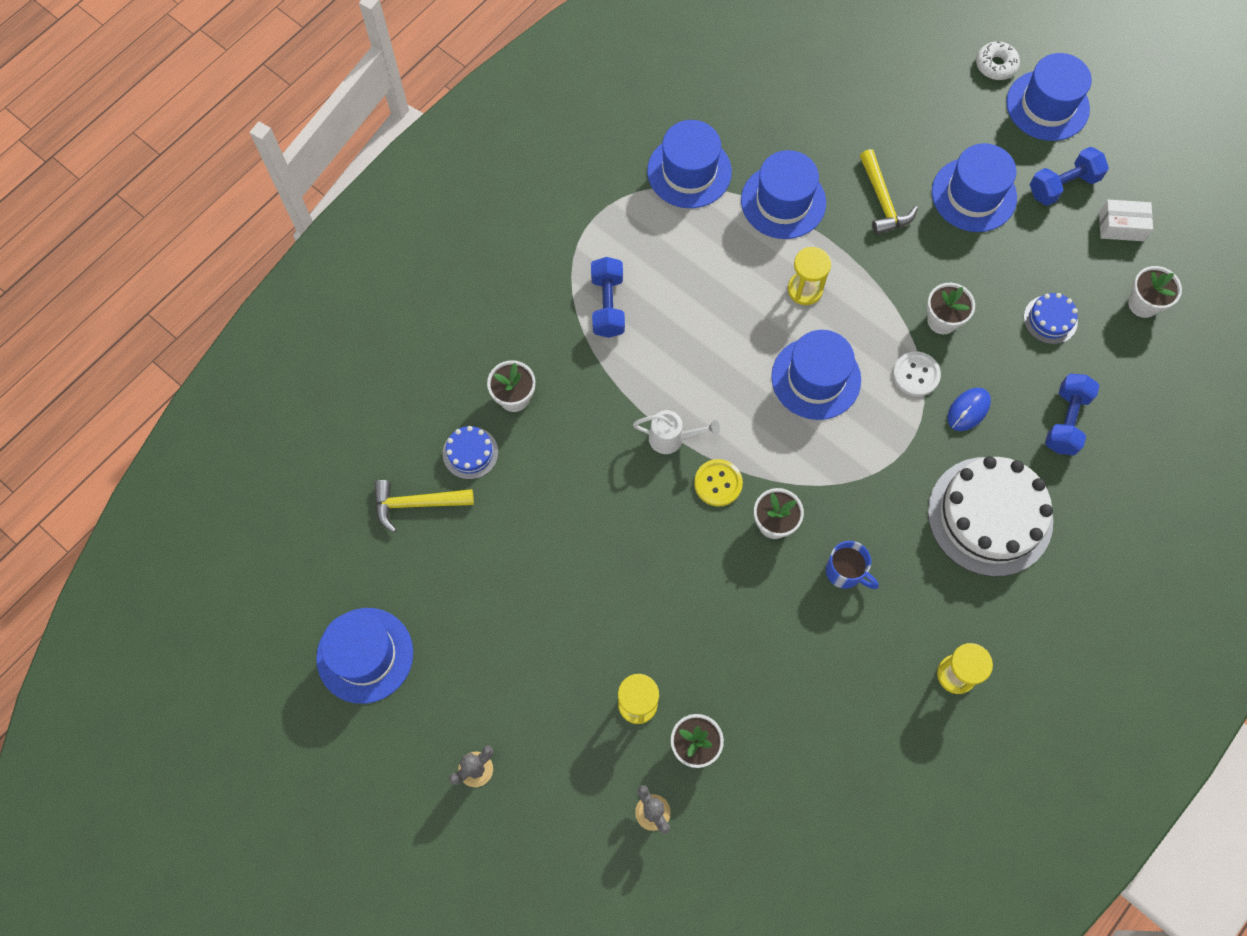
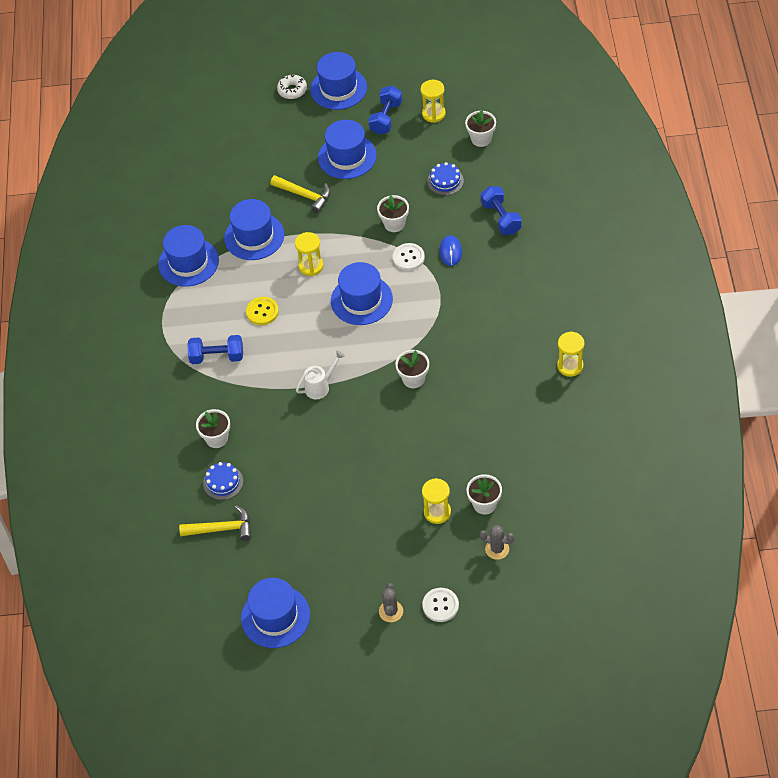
camera: 40 degrees left, 15 degrees down
(416, 504) = (222, 529): yellow hammer -> yellow hammer turned 135 degrees counterclockwise
(529, 816) = (440, 605): none -> white button
(608, 305) = (217, 357): blue dumbbell -> blue dumbbell turned 45 degrees counterclockwise
(718, 483) = (366, 386): yellow button -> yellow button (262, 312)
(845, 572) = (471, 369): blue mug -> none
(990, 516) = (511, 287): white cake -> none
(1121, 226) = (433, 114): white box -> yellow hourglass

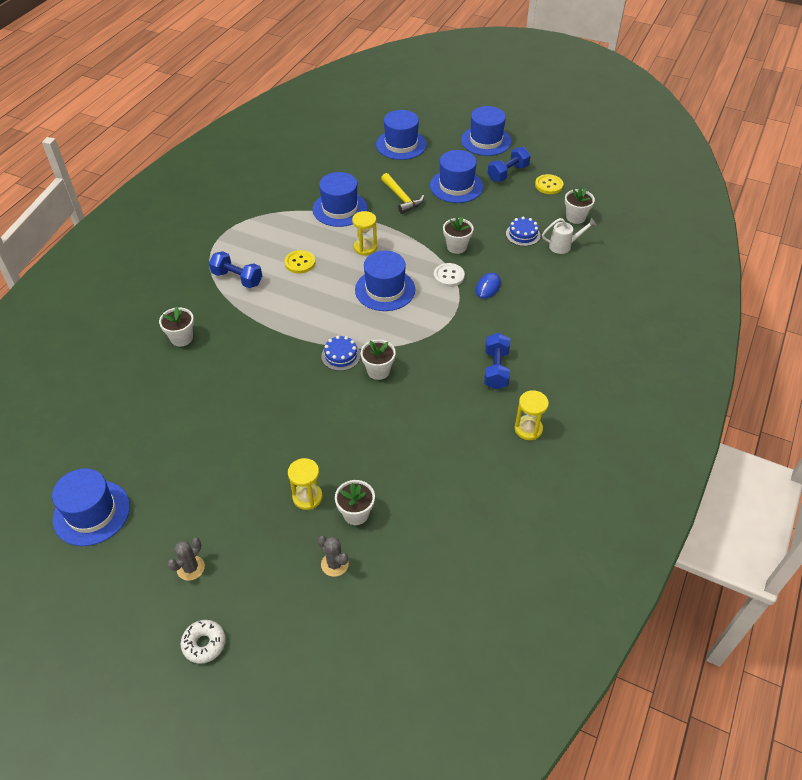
camera: 25 degrees right, 5 degrees down
(188, 262) = (276, 205): blue hat -> blue hat (401, 144)
(222, 529) = (119, 411): yellow hammer -> none
(223, 482) = (155, 374): blue cake -> blue cake (341, 355)
(292, 90) = (450, 129): white donut -> white donut (204, 644)
(321, 386) = (297, 339): white watering can -> white watering can (564, 246)
(433, 114) = (548, 185): yellow hourglass -> yellow button
(440, 605) = (239, 589): white button -> none
(501, 218) = (550, 281): blue dumbbell -> blue dumbbell (496, 369)

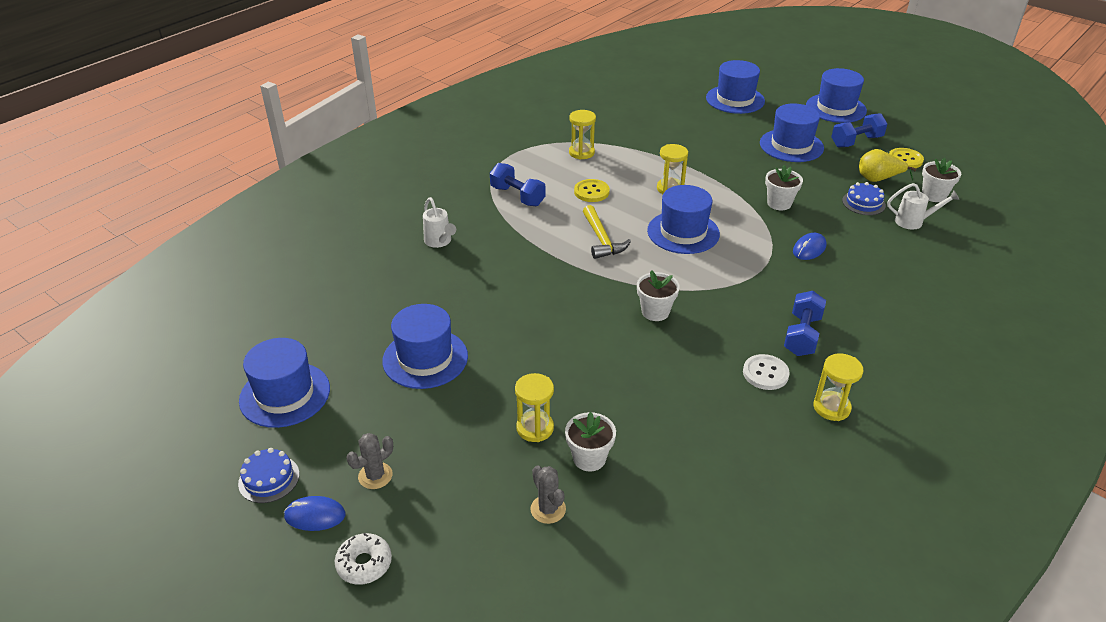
camera: 15 degrees right, 10 degrees down
(152, 614) = (315, 516): none -> blue mouse
(181, 338) = (439, 242): white flower pot -> white watering can
(282, 223) = (581, 152): none -> yellow hourglass
(340, 209) = (650, 148): blue hat -> blue hat (425, 358)
(341, 355) = (614, 289): blue cake -> blue cake (269, 479)
(402, 198) = (724, 148): yellow hammer -> yellow hammer (602, 239)
(449, 276) = (763, 230): white button -> white button (765, 373)
(531, 209) = (878, 179): none -> yellow pear

